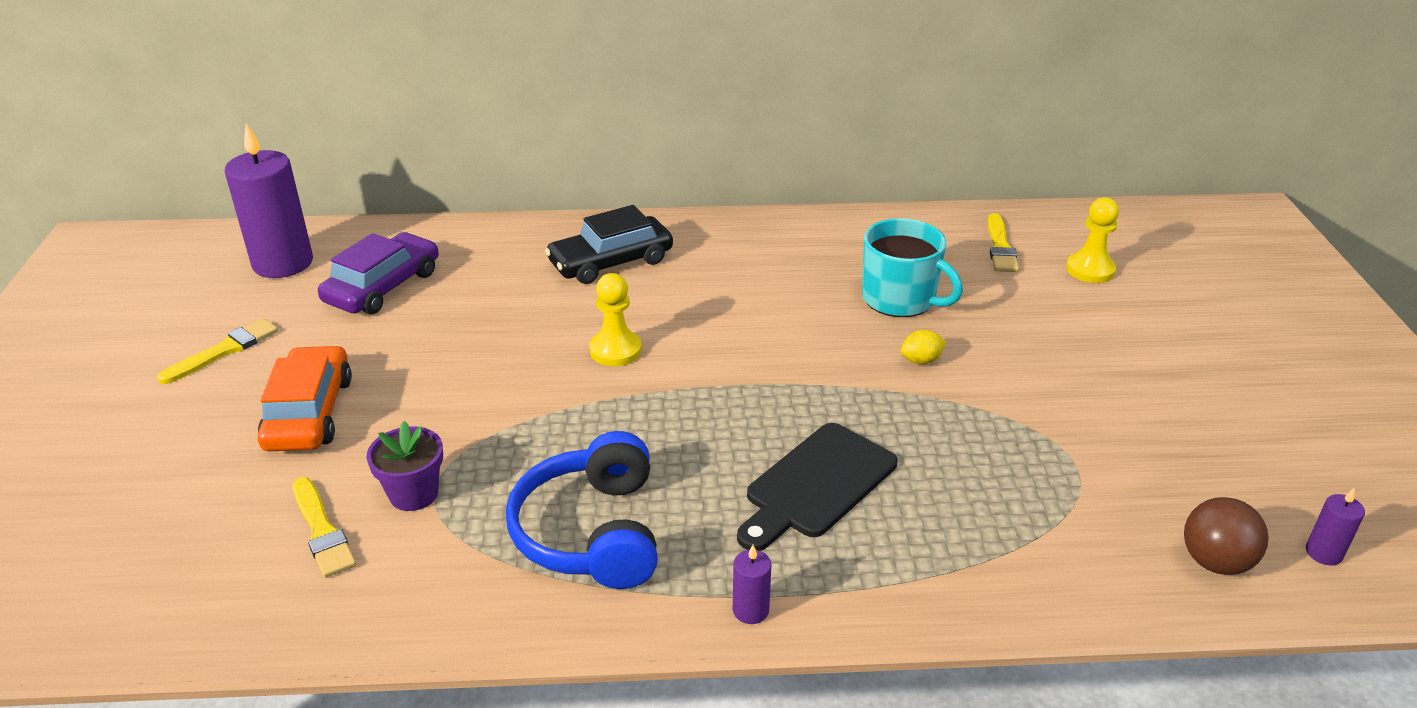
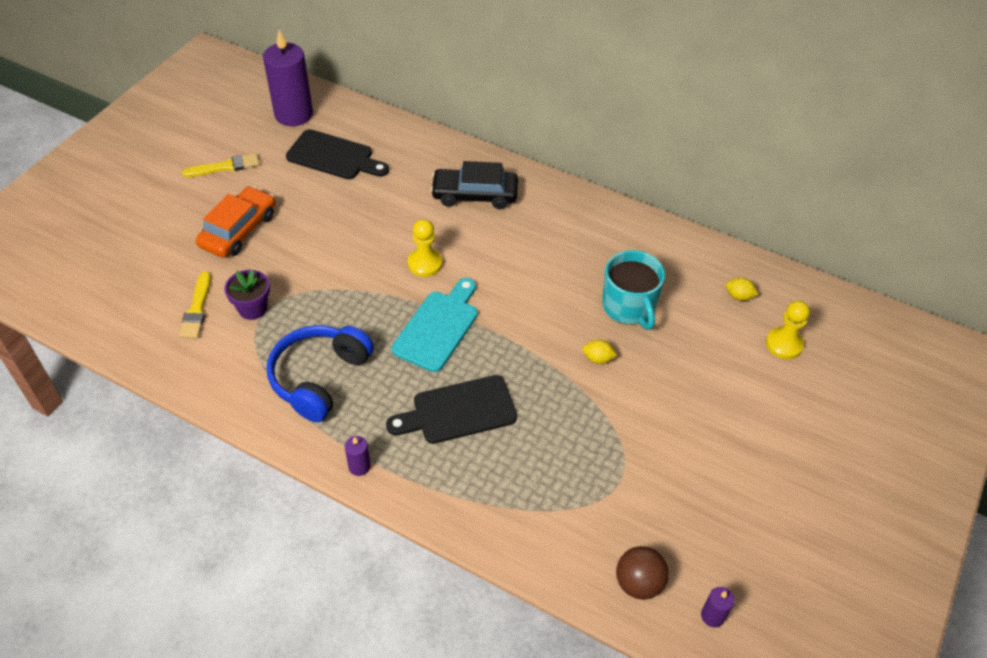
camera: 30 degrees right, 15 degrees up
(383, 287) = (334, 156): purple car -> black cutting board
(699, 408) = (438, 327): none -> turquoise cutting board
(1000, 247) = (739, 296): yellow brush -> yellow lemon

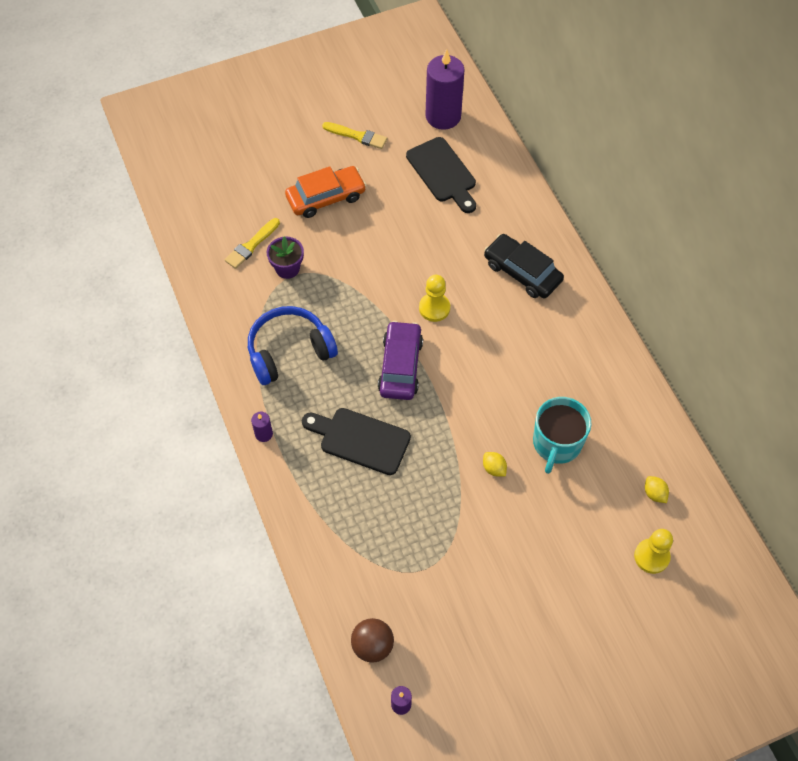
camera: 40 degrees right, 10 degrees up
(438, 327) = (400, 366): turquoise cutting board -> purple car

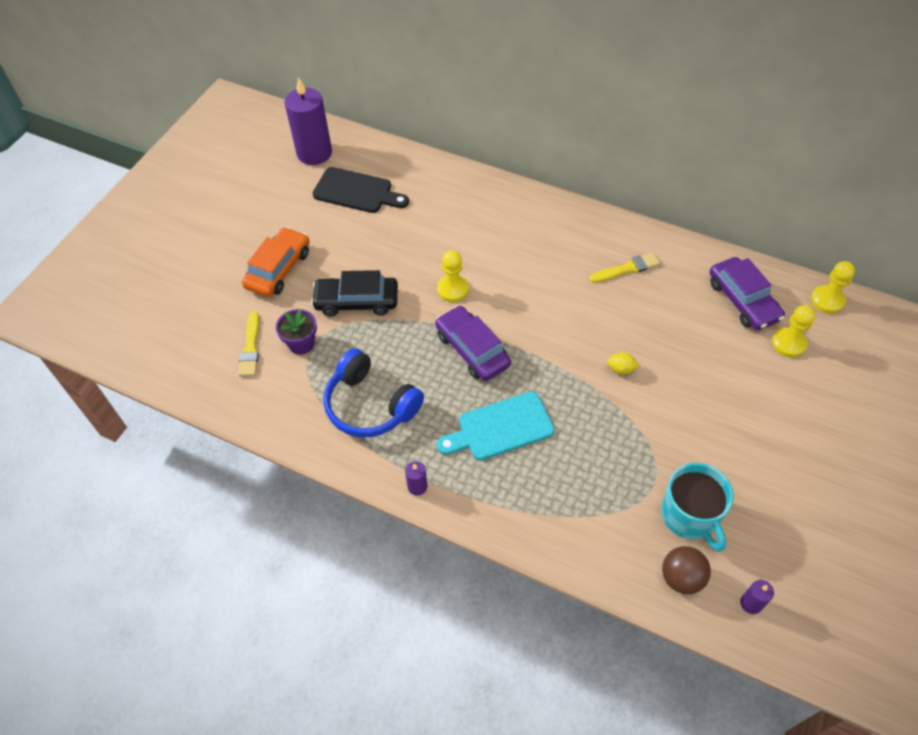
camera: 40 degrees left, 5 degrees down
(289, 351) = (370, 405): blue headphones -> blue headphones turned 75 degrees counterclockwise
(357, 136) = (258, 209): yellow brush -> yellow brush (627, 269)
(360, 440) = (500, 428): black cutting board -> turquoise cutting board
(522, 272) = (490, 219): black car -> black car (357, 301)
(557, 443) = (643, 317): turquoise mug -> turquoise mug (690, 515)
(654, 493) = (743, 300): yellow lemon -> purple car
(728, 550) = (827, 300): none -> yellow pawn

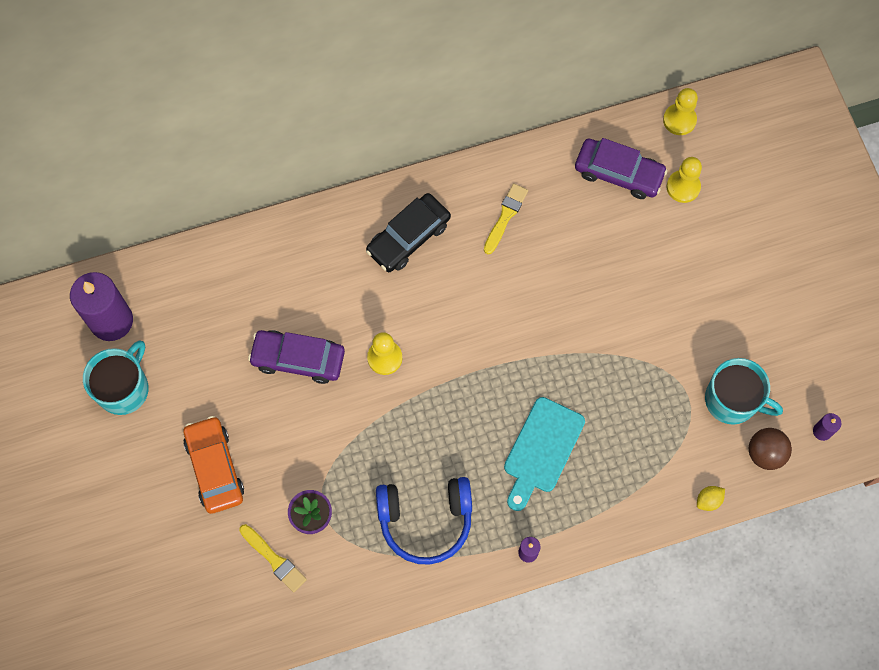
camera: 45 degrees left, 15 degrees up
(279, 190) = (124, 388): none -> turquoise mug
(356, 191) = (198, 330): black cutting board -> none
(357, 301) = (316, 439): black car -> black car (408, 237)
(472, 349) = (455, 400): purple car -> purple car (298, 359)
(621, 369) = (583, 318): yellow lemon -> yellow lemon (708, 500)

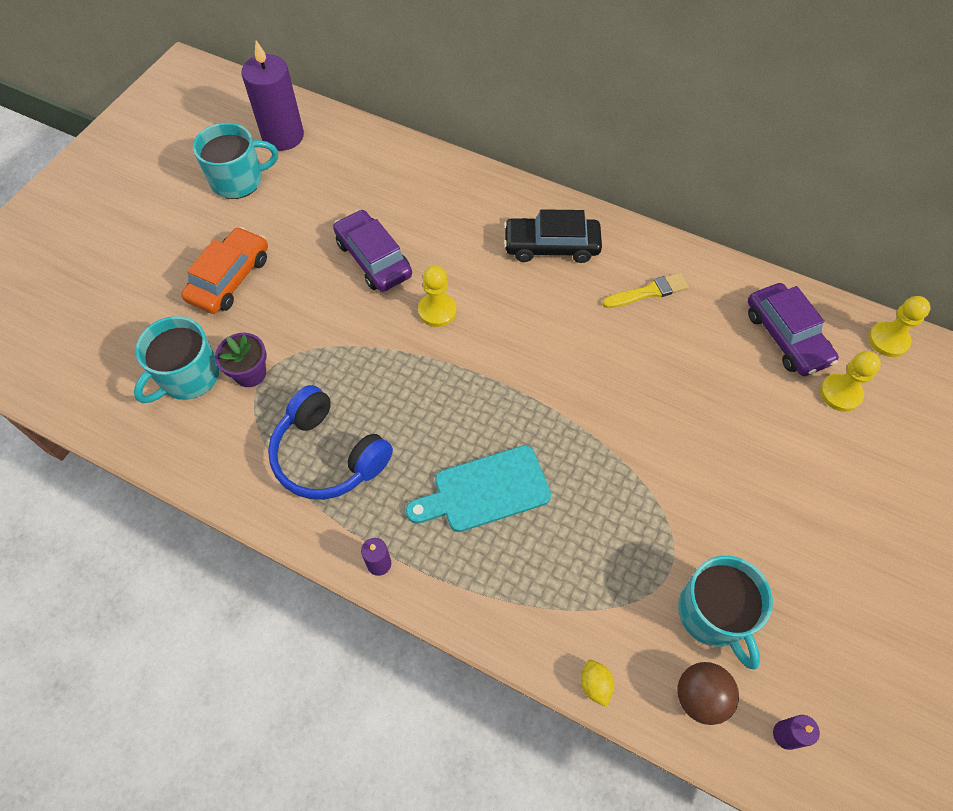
camera: 45 degrees right, 10 degrees down
(274, 559) = (188, 376): yellow brush -> turquoise mug
(708, 500) = (595, 685): yellow lemon -> yellow lemon turned 60 degrees clockwise

